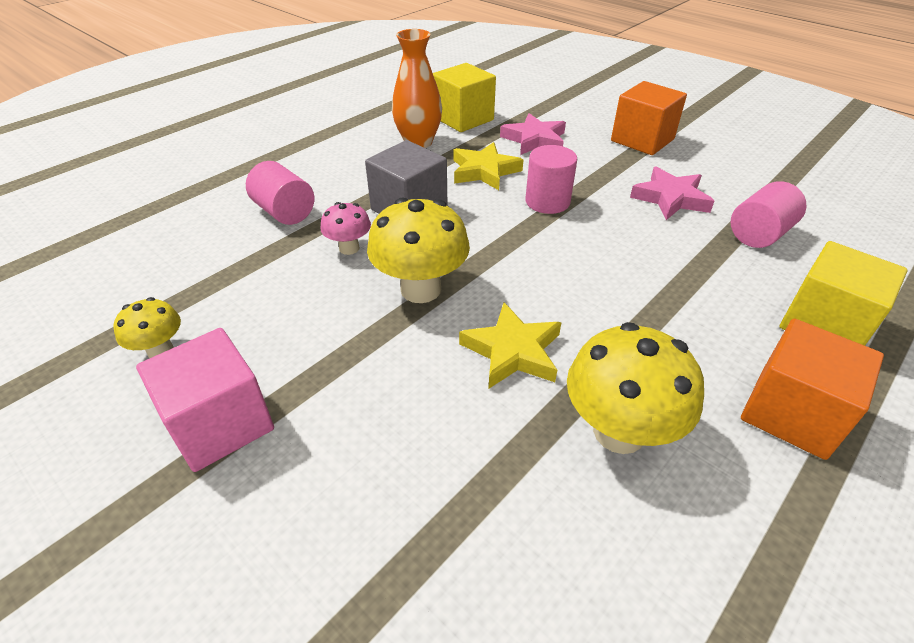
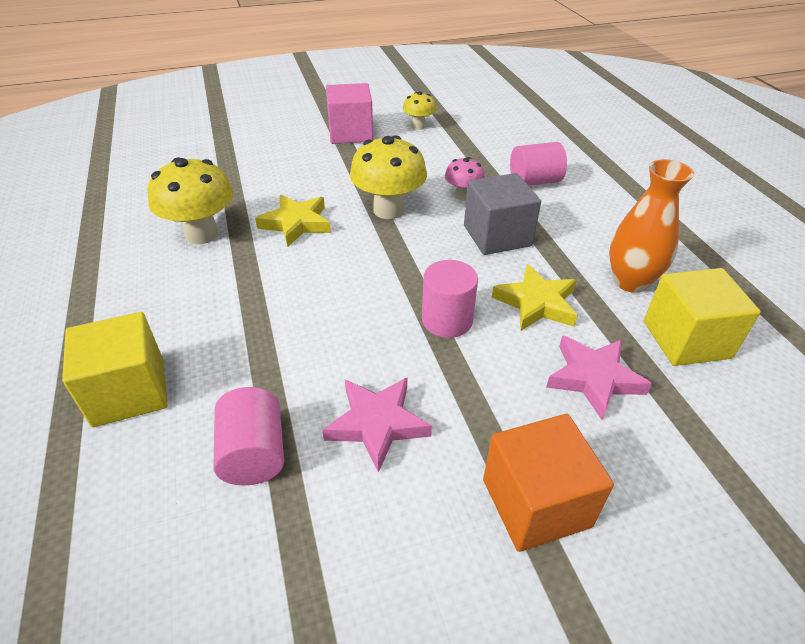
camera: 120 degrees right, 0 degrees up
(792, 413) = (117, 307): orange cube -> none

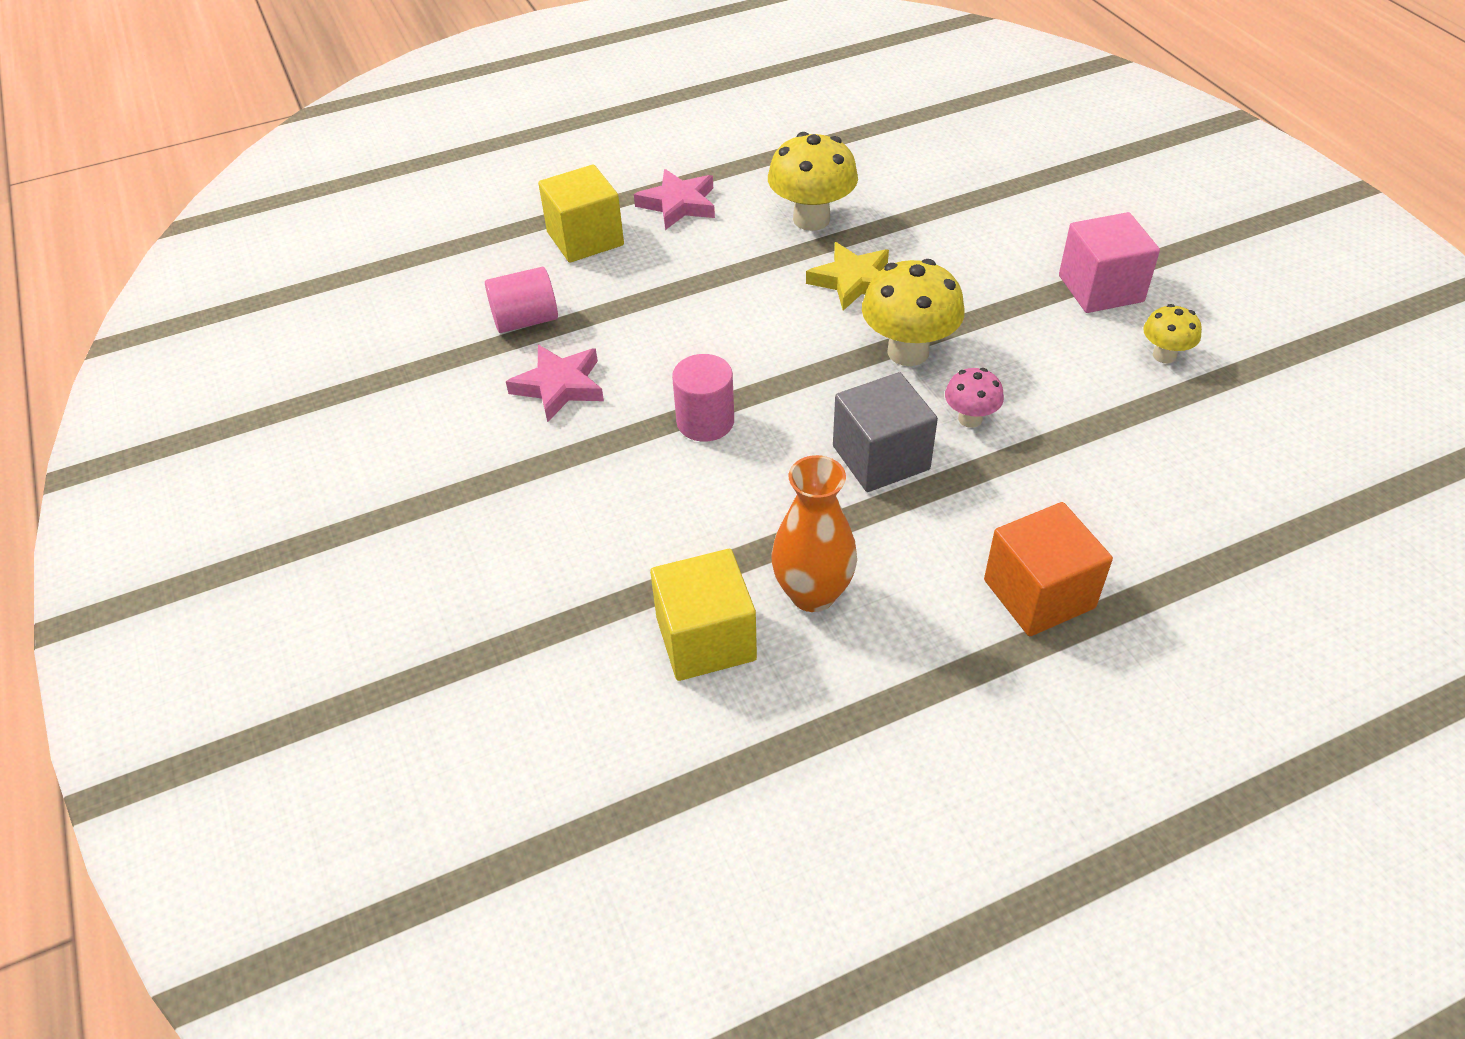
camera: 85 degrees right, 5 degrees up
(534, 181) = (1044, 496): pink cylinder -> none
(536, 303) = (749, 497): yellow star -> none
(536, 503) = (478, 494): orange cube -> orange cube (1039, 594)
(593, 378) = (630, 543): pink star -> pink star (678, 204)

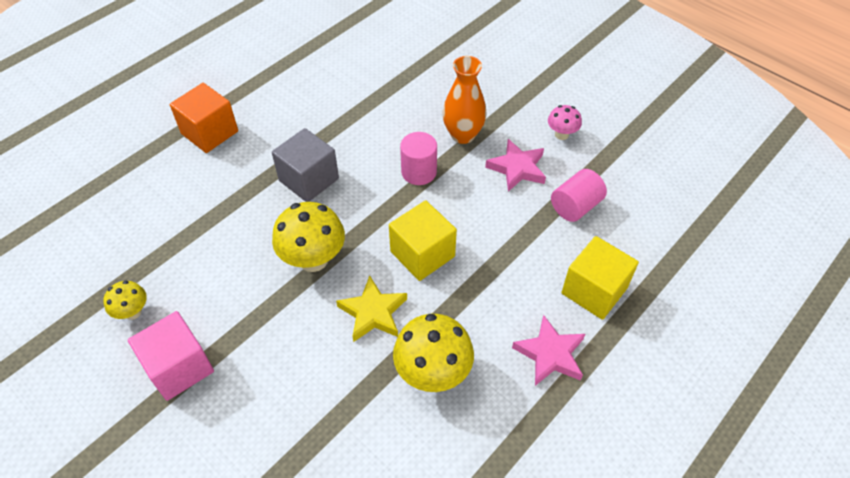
camera: 155 degrees right, 5 degrees up
(706, 639) = (361, 72): yellow cube -> yellow cube (422, 254)
(812, 593) = (320, 103): orange vase -> orange vase (463, 135)
(970, 419) = (262, 220): pink mushroom -> pink mushroom (561, 134)

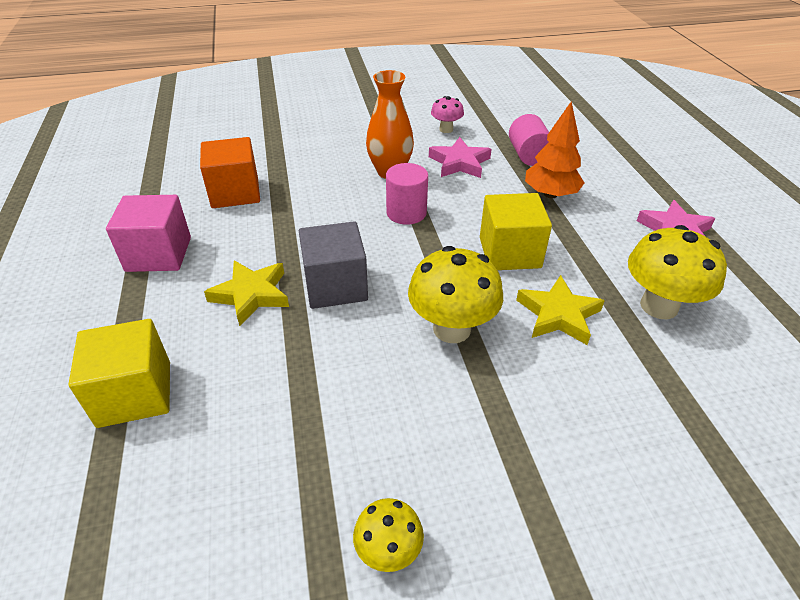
camera: 55 degrees left, 10 degrees down
(179, 367) = (525, 530): pink cube -> pink cube (159, 254)
(210, 132) = (163, 337): orange cube -> orange cube (235, 193)
(270, 146) = (251, 295): none -> yellow star
(526, 246) = (550, 194): none -> orange tree
(594, 290) = (622, 184): yellow cube -> yellow cube (135, 394)

